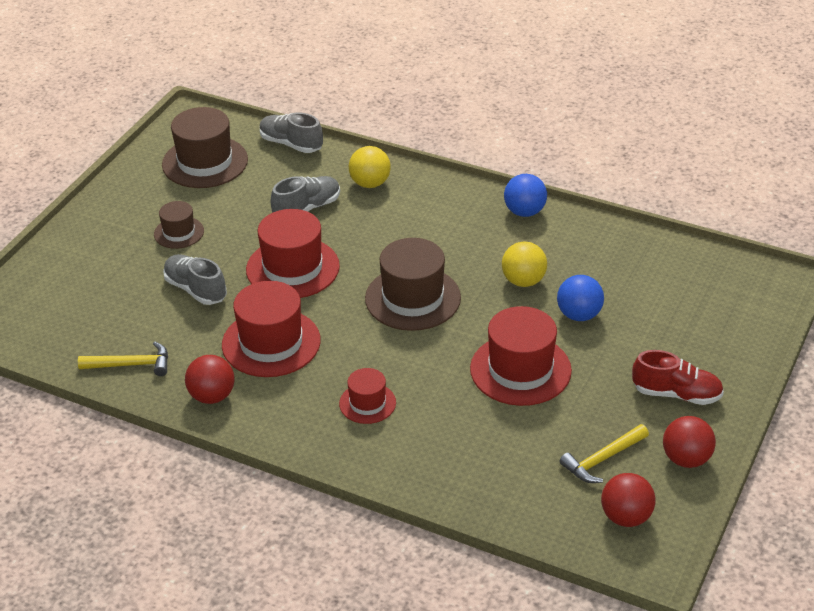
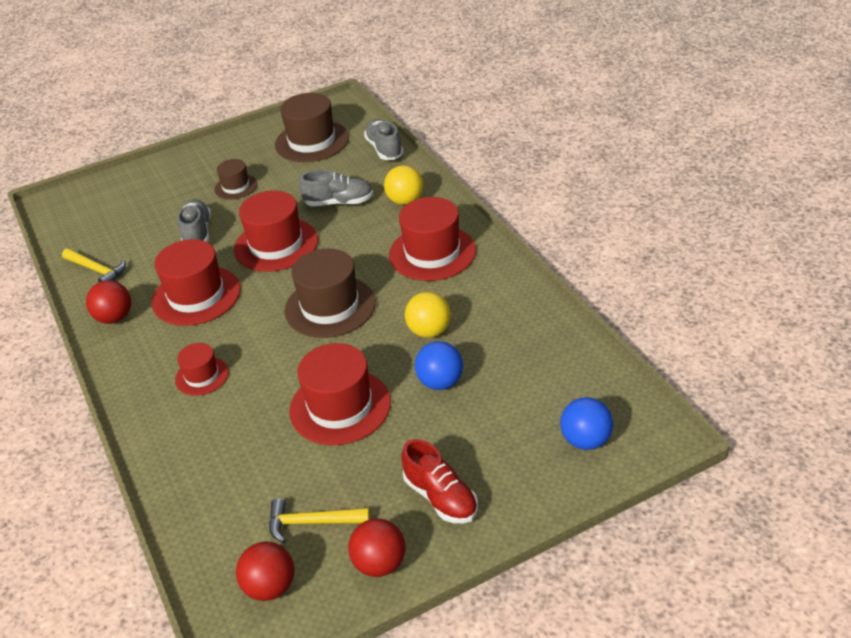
camera: 40 degrees right, 0 degrees up
(449, 218) = (432, 253): none -> red hat
(524, 212) = (498, 272): blue ball -> blue ball (586, 440)

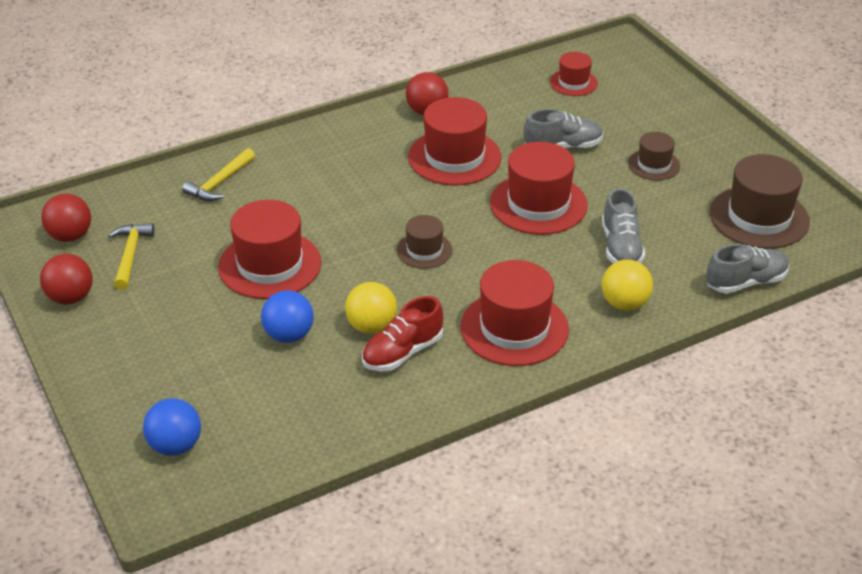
camera: 85 degrees right, 0 degrees up
(97, 270) = (503, 90): yellow hammer -> yellow hammer (220, 182)
(202, 376) = (332, 173): red hat -> red hat (573, 82)
(330, 306) = (424, 250): brown hat -> brown hat, size x0.55
(441, 497) = (132, 335): red shoe -> red shoe (402, 352)

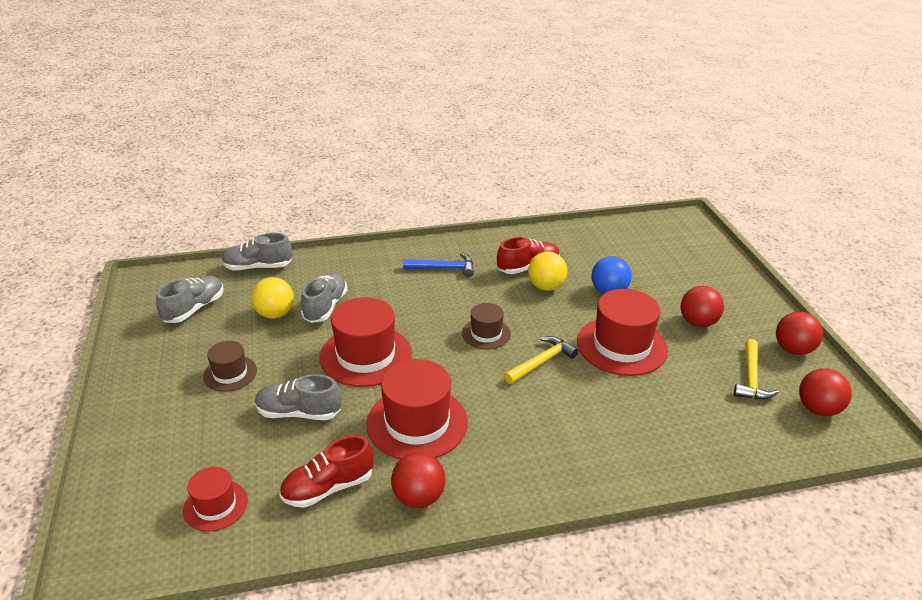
camera: 165 degrees left, 5 degrees down
(175, 445) = (685, 245): blue ball -> none
(177, 311) = (698, 322): none -> red ball
(220, 182) = (673, 442): yellow hammer -> yellow hammer (541, 362)
(499, 105) = (328, 488): none -> red shoe
(514, 328) = (443, 268): red hat -> blue hammer
(624, 303) = (355, 269): yellow ball -> yellow ball (275, 314)
(759, 217) = (194, 309): brown hat -> grey shoe

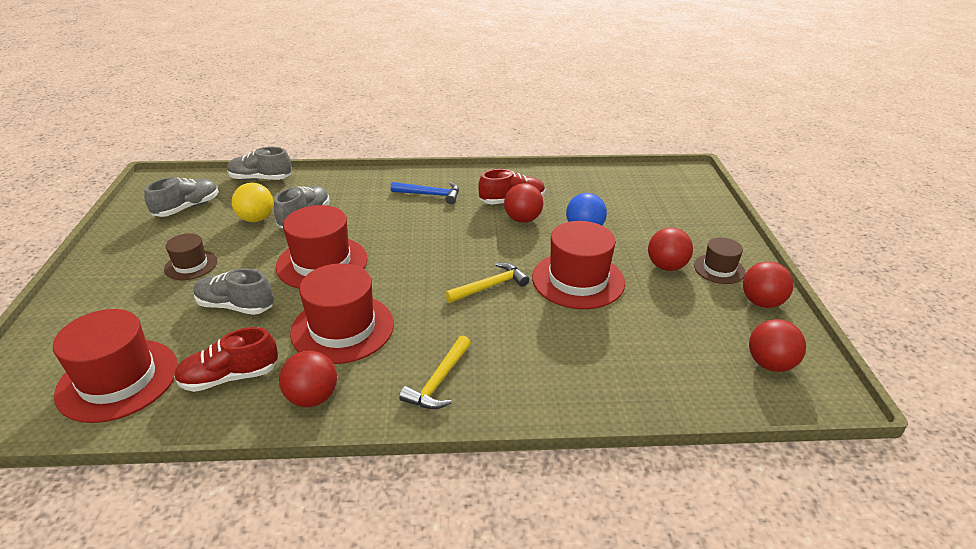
camera: 10 degrees right, 0 degrees up
(215, 505) = (118, 379): red hat -> red hat, size x1.81
(486, 333) = (446, 255): brown hat -> brown hat (719, 269)
(546, 287) = (522, 219): yellow ball -> red ball
(751, 378) = (705, 325): yellow hammer -> yellow hammer (439, 381)

